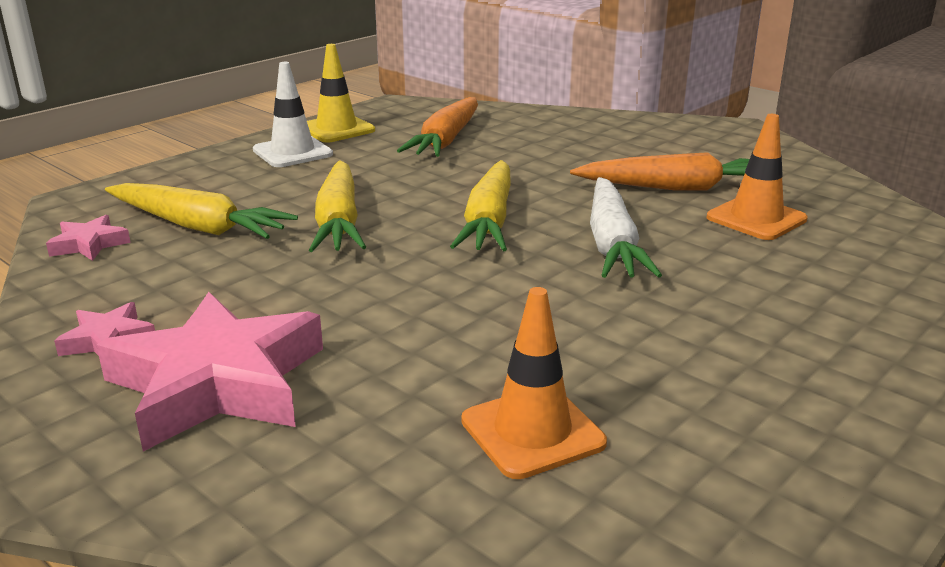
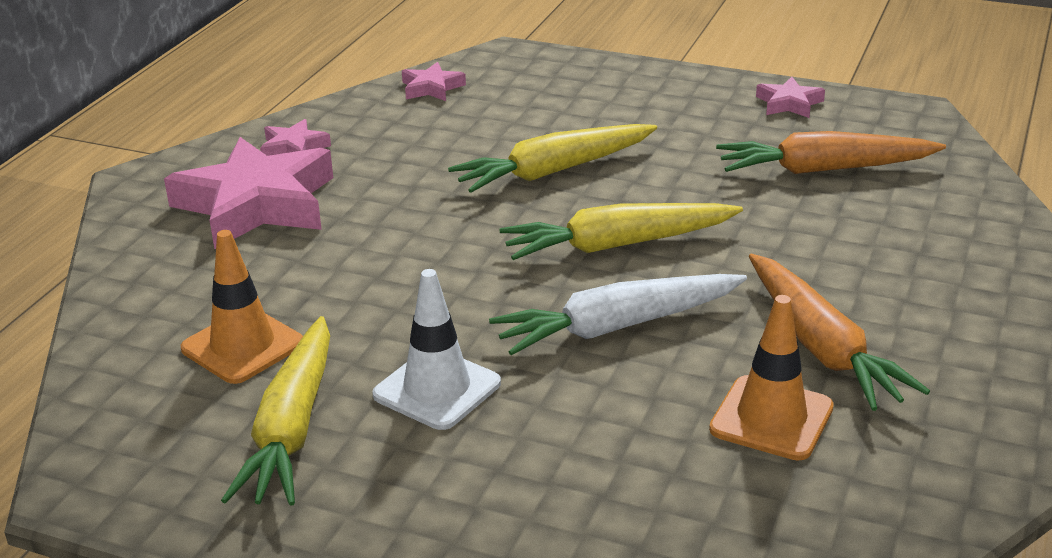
camera: 70 degrees right, 5 degrees up
(198, 226) = (494, 116): yellow carrot -> yellow carrot (292, 428)
(292, 152) = (699, 102): white traffic cone -> white traffic cone (437, 389)
(336, 129) = (789, 103): yellow traffic cone -> pink star

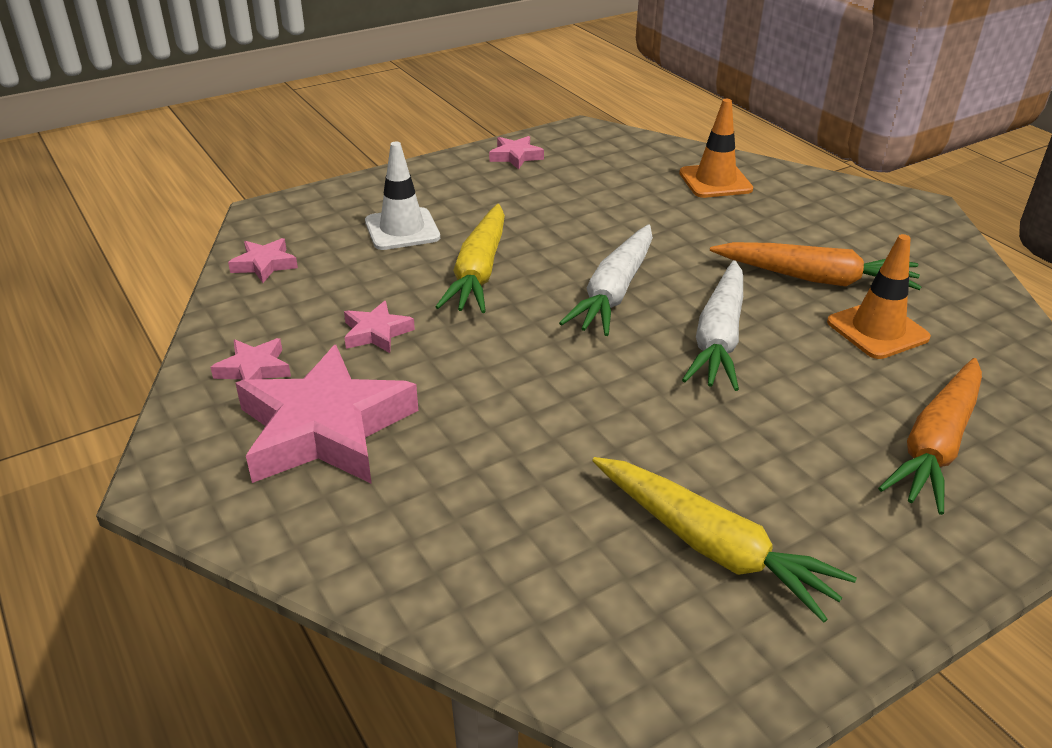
camera: 55 degrees left, 5 degrees up
(242, 346) = (558, 528): orange traffic cone -> orange traffic cone (715, 181)
(401, 169) = (376, 333): none -> pink star
(437, 389) = (723, 448): white traffic cone -> white traffic cone (402, 229)
(617, 245) = (614, 292): yellow carrot -> white carrot
(824, 169) = (613, 184): orange carrot -> orange carrot (935, 445)

